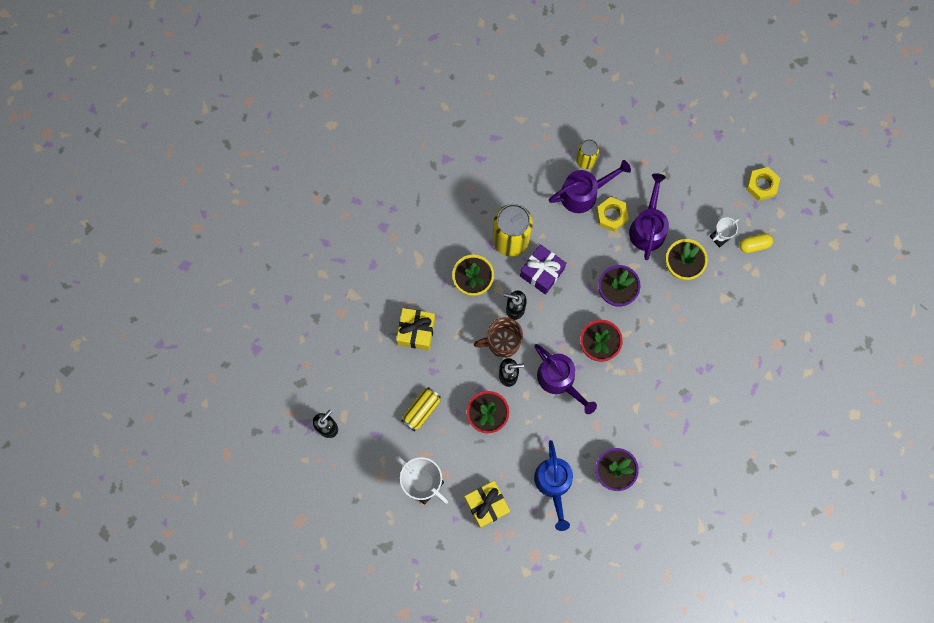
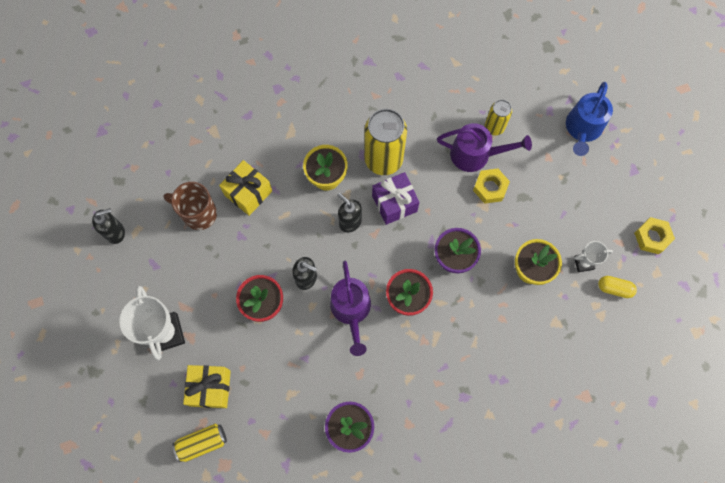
camera: 30 degrees right, 5 degrees down
(421, 410) = (207, 265): yellow can -> yellow can (202, 443)
(502, 342) = (319, 245): brown mug -> brown mug (199, 214)
(554, 484) = (286, 405): blue watering can -> blue watering can (582, 129)
(648, 227) = (518, 217): purple watering can -> none

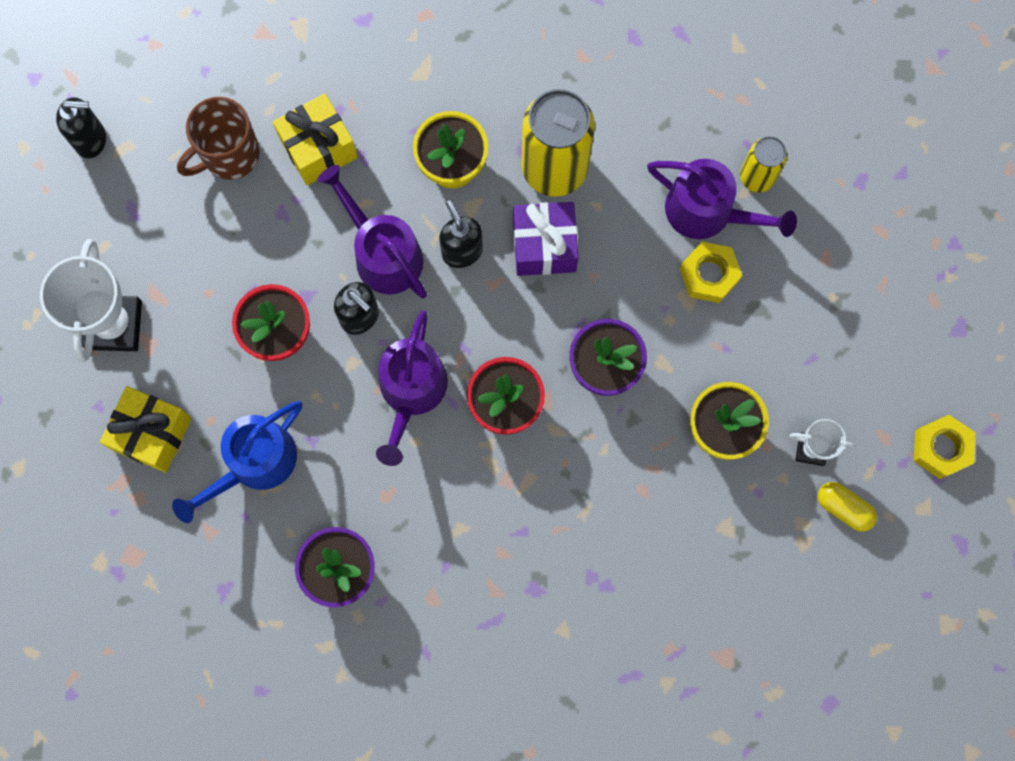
camera: 20 degrees right, 5 degrees up
(199, 214) = (229, 155): brown mug -> brown mug turned 75 degrees counterclockwise
(202, 443) = (111, 511): yellow can -> none
(306, 238) = (383, 253): none -> purple watering can
(582, 129) = (903, 230): blue watering can -> blue watering can (254, 463)

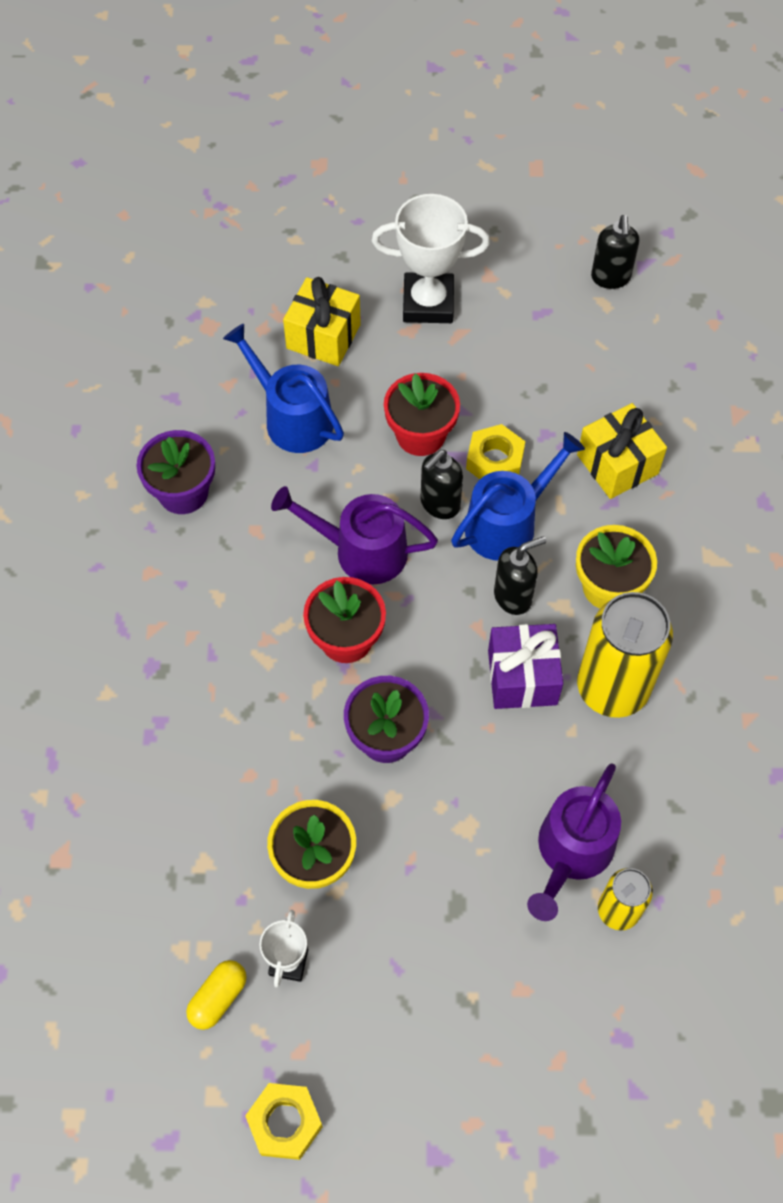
camera: 90 degrees right, 15 degrees down
(229, 155) = (604, 388): brown mug -> none
(383, 253) = (507, 523): purple watering can -> blue watering can
(709, 275) = (495, 852): yellow nut -> yellow nut (494, 461)

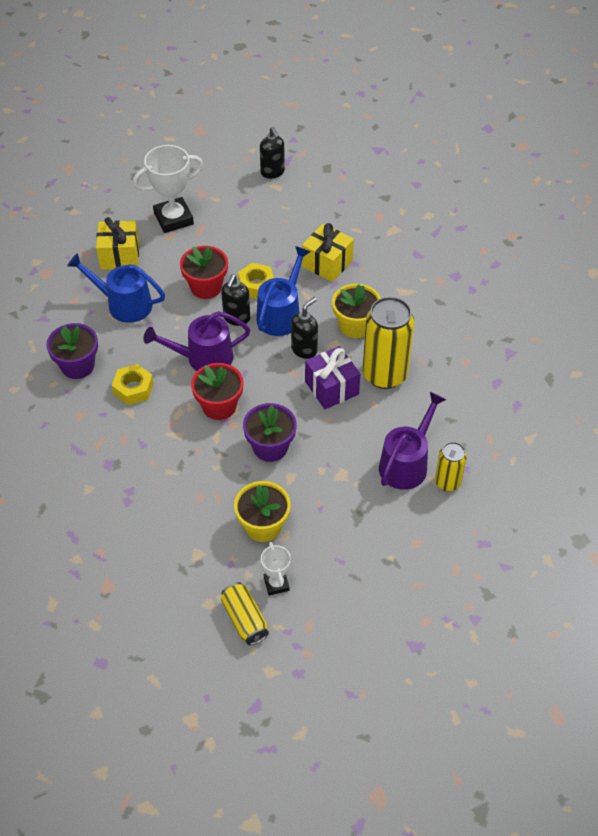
camera: 25 degrees left, 10 degrees down
(218, 998) = (245, 619): yellow capsule -> yellow can
(285, 1122) = (319, 666): yellow nut -> yellow nut (133, 388)
(571, 852) = (406, 463): purple watering can -> purple watering can turned 150 degrees counterclockwise

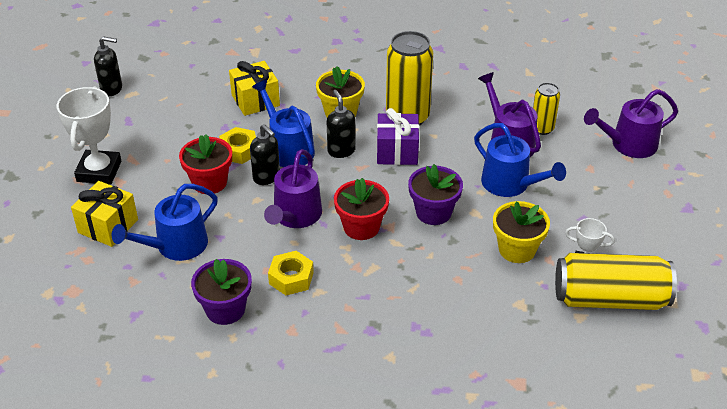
camera: 60 degrees left, 10 degrees down
(245, 619) = (610, 299): yellow can -> yellow can, size x1.84
(347, 488) = (510, 184): none -> blue watering can
(477, 563) = (628, 144): none -> purple watering can

